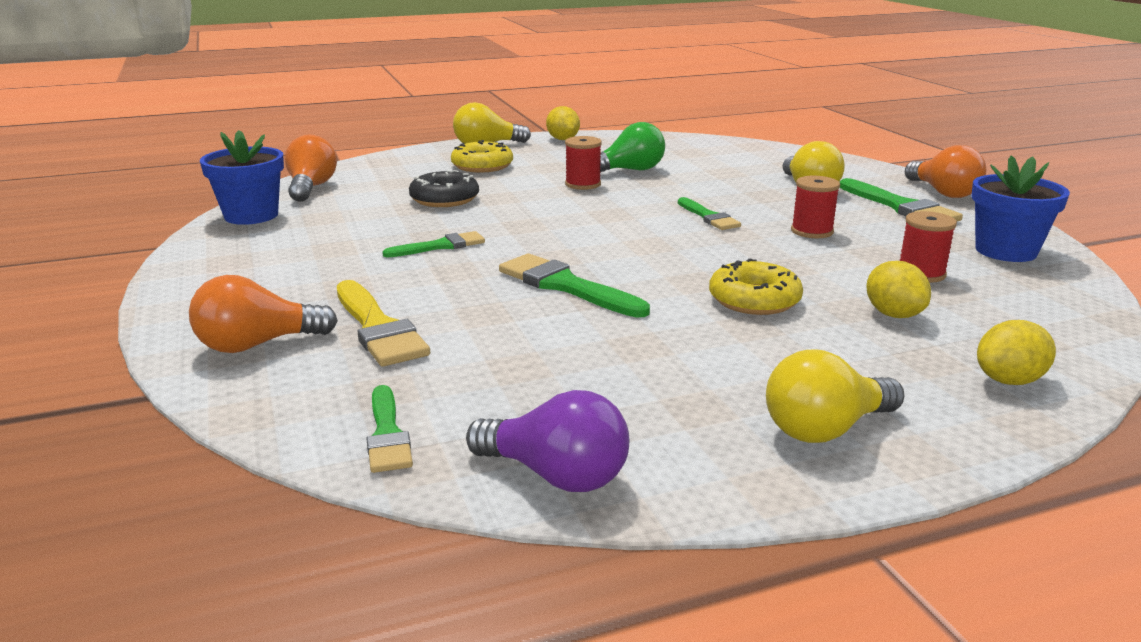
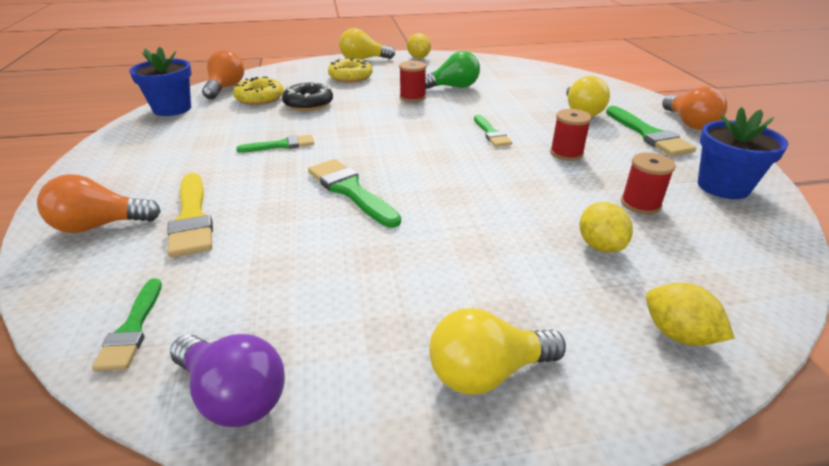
camera: 10 degrees right, 10 degrees up
(754, 300) = (489, 218): yellow donut -> yellow donut (259, 98)
(1009, 380) = (678, 334): yellow lemon -> yellow lemon turned 60 degrees clockwise

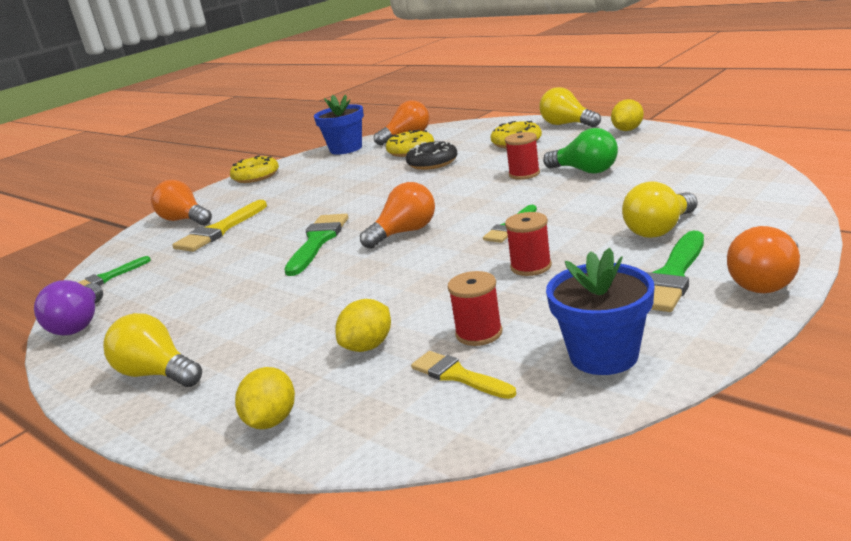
camera: 55 degrees right, 10 degrees down
(102, 156) = (256, 176): none -> yellow donut
(281, 145) = (349, 194): green brush -> none
(418, 159) = (405, 232): none -> orange light bulb
(694, 234) = (458, 375): none -> yellow brush

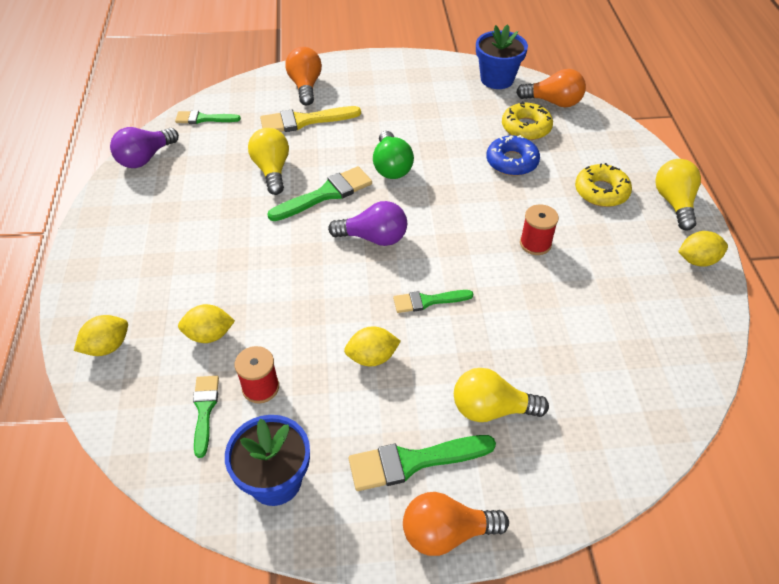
camera: 40 degrees right, 25 degrees up
(157, 374) = (119, 248): yellow light bulb -> yellow light bulb (272, 170)
(256, 176) = (403, 64): yellow donut -> none
(405, 232) = (374, 238): orange light bulb -> purple light bulb
(432, 163) = (512, 162): black donut -> blue donut
(458, 375) = (204, 410): yellow brush -> green brush
(531, 266) = (372, 357): red spool -> yellow lemon
(585, 171) = (574, 285): green light bulb -> green light bulb (391, 167)

